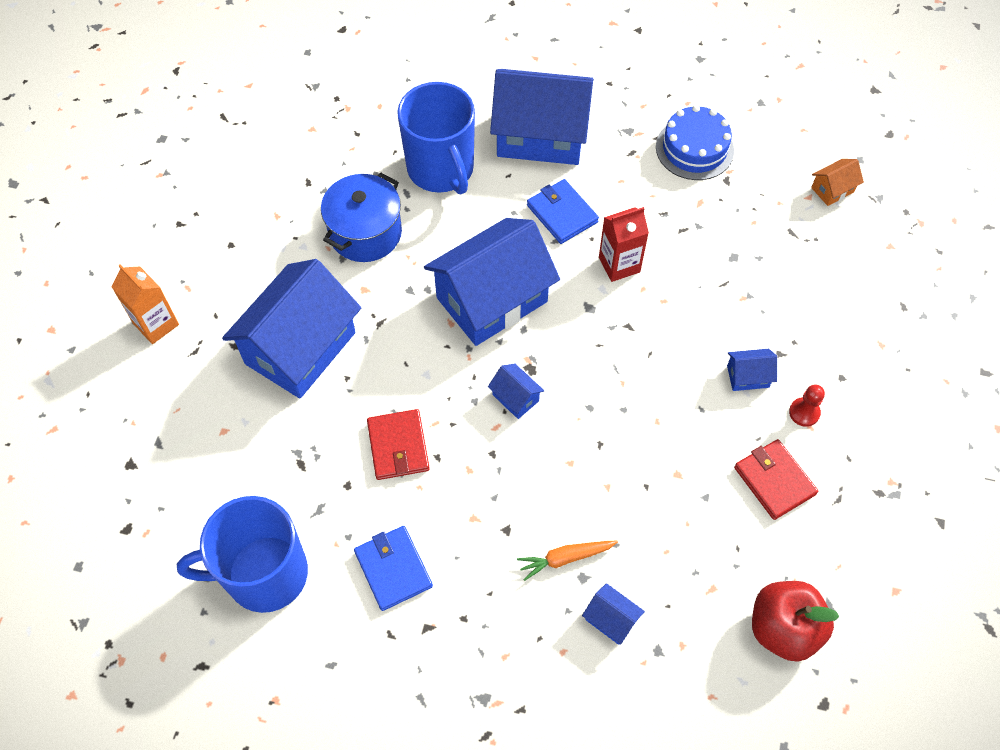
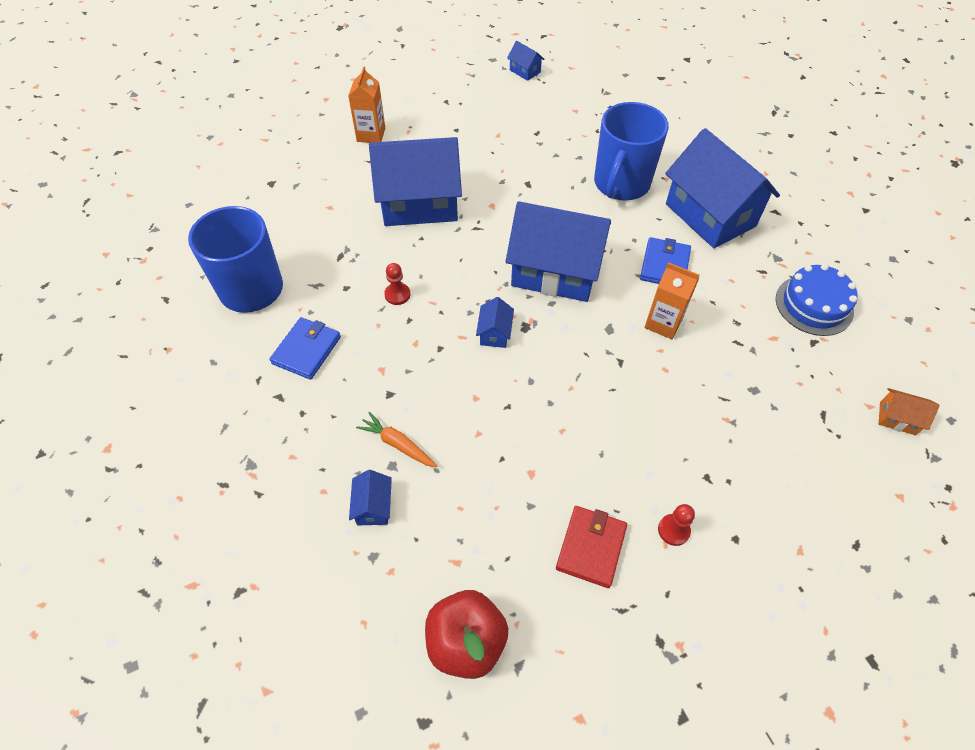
camera: 50 degrees right, 5 degrees down
(365, 233) = (532, 180): blue pot -> none
(398, 446) = (397, 294): red wallet -> red pawn
(619, 264) = (663, 323): red carton -> orange carton
(747, 376) = (662, 467): blue house -> blue house (525, 71)

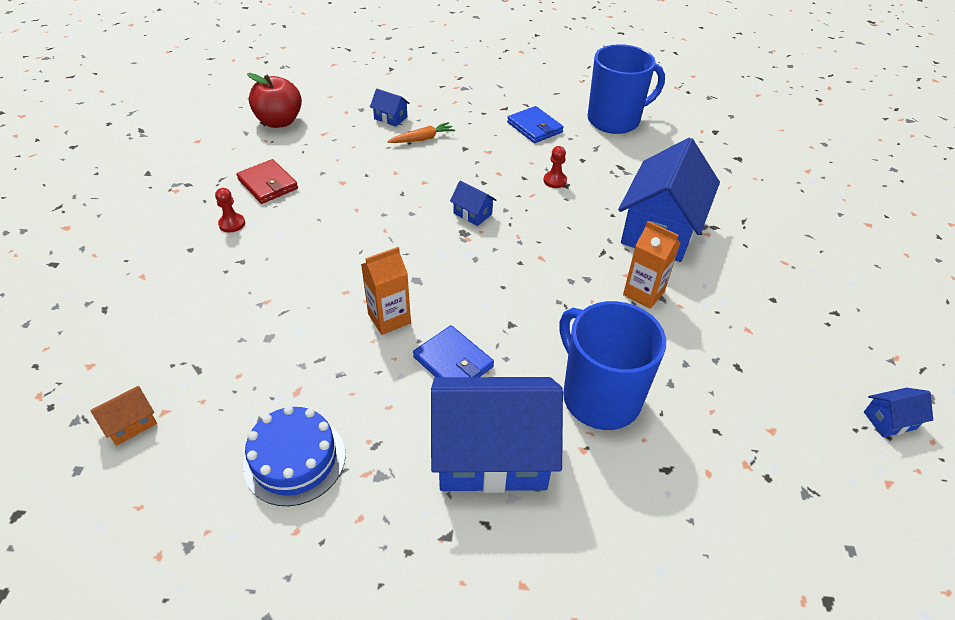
camera: 120 degrees right, 10 degrees down
(371, 135) = (789, 235): orange carton -> orange carton (643, 293)
(555, 272) = (509, 278): blue house -> none

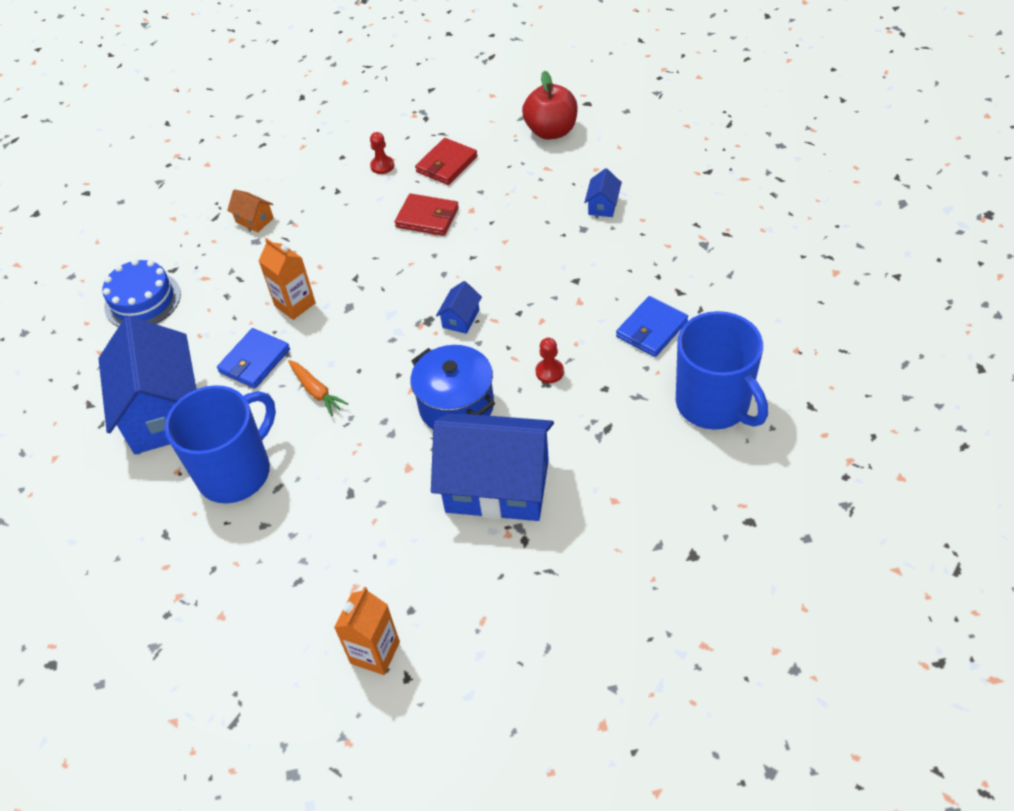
camera: 80 degrees right, 5 degrees up
(131, 424) = (160, 207): orange house -> orange house (254, 220)
(331, 209) = (427, 217): none -> red wallet
(422, 139) = (575, 242): orange carrot -> orange carrot (316, 391)
(570, 235) = (456, 406): none -> blue pot
(643, 293) = (383, 485): orange carton -> orange carton (375, 652)
(889, 420) = (252, 728): blue house -> none

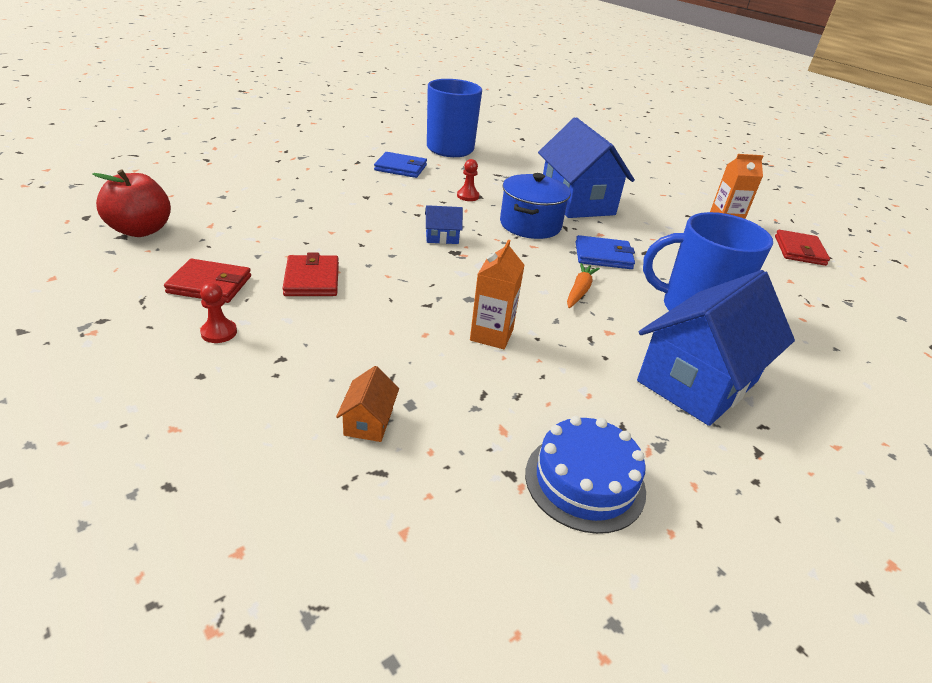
camera: 125 degrees left, 15 degrees down
(254, 361) = (583, 339): blue wallet -> blue wallet (603, 256)
(264, 694) = (799, 250): none -> red wallet
(603, 205) = (264, 195): blue house -> none

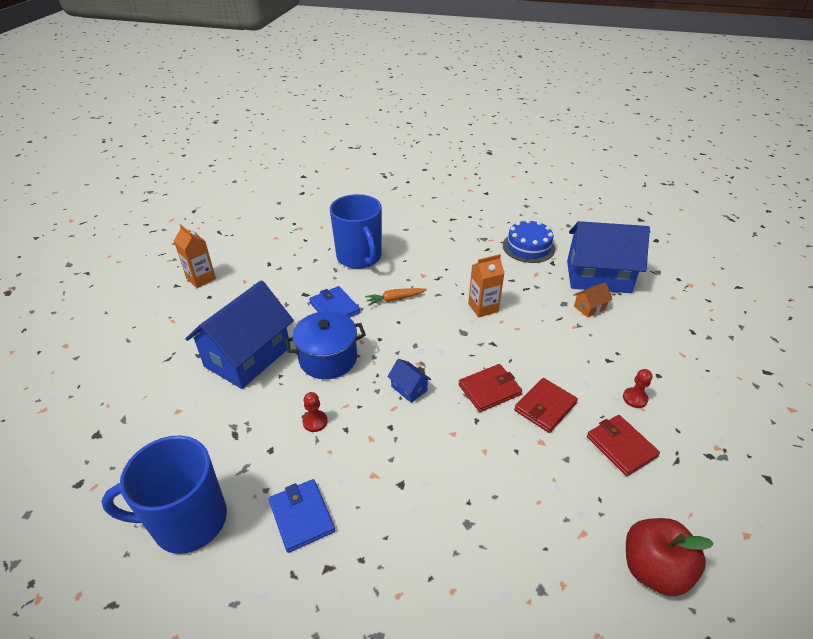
camera: 125 degrees left, 5 degrees up
(698, 381) = (426, 241): blue house -> blue house (598, 277)
(799, 250) = (221, 242): red wallet -> red wallet (489, 390)

